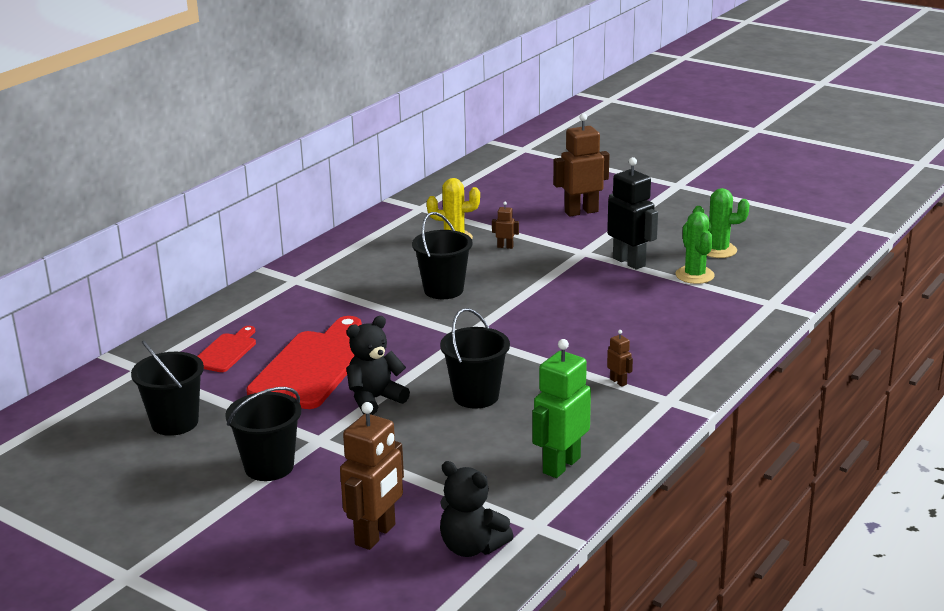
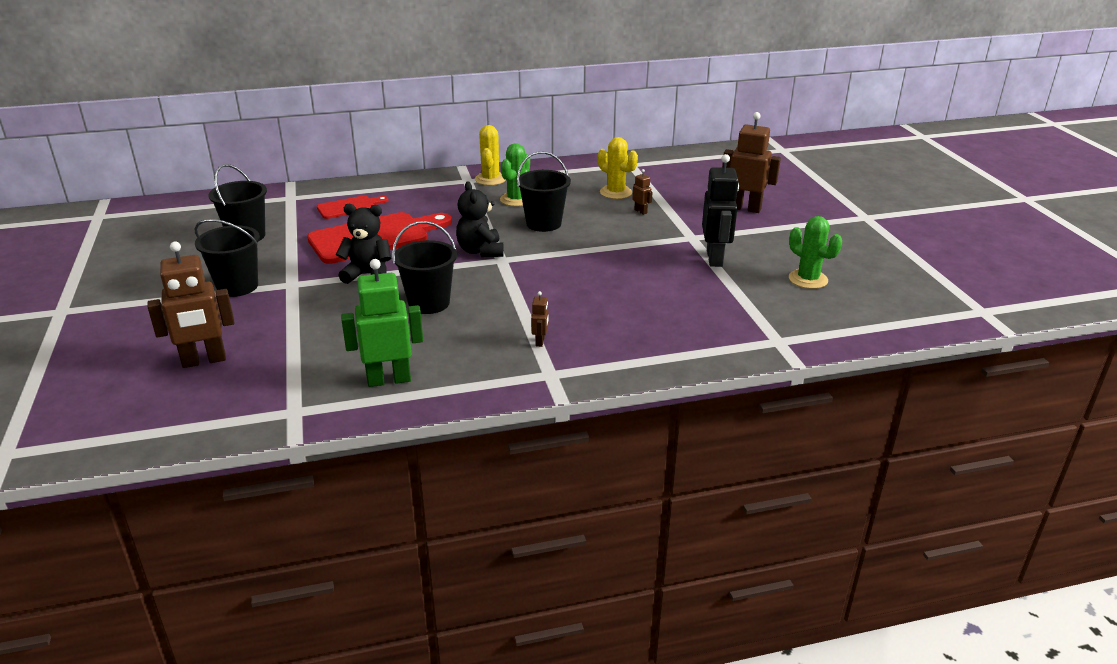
camera: 40 degrees right, 5 degrees up
(316, 270) = (490, 179): none -> yellow cactus
(472, 547) = (233, 402): black teddy bear -> black teddy bear (480, 251)
(694, 275) = (750, 290): green cactus -> green cactus (516, 199)

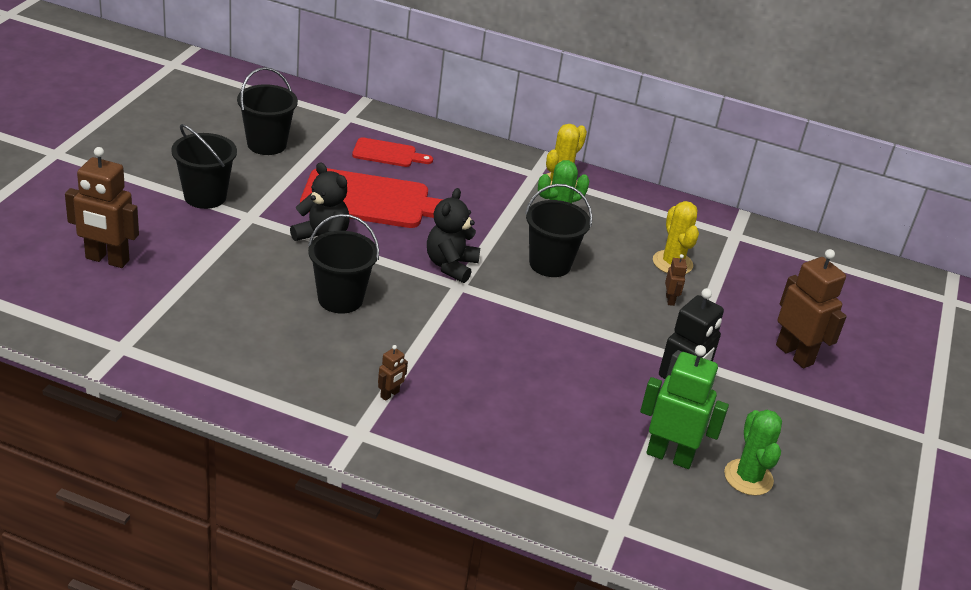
camera: 30 degrees right, 5 degrees up
(389, 379) = (222, 359): green robot -> green robot (669, 456)

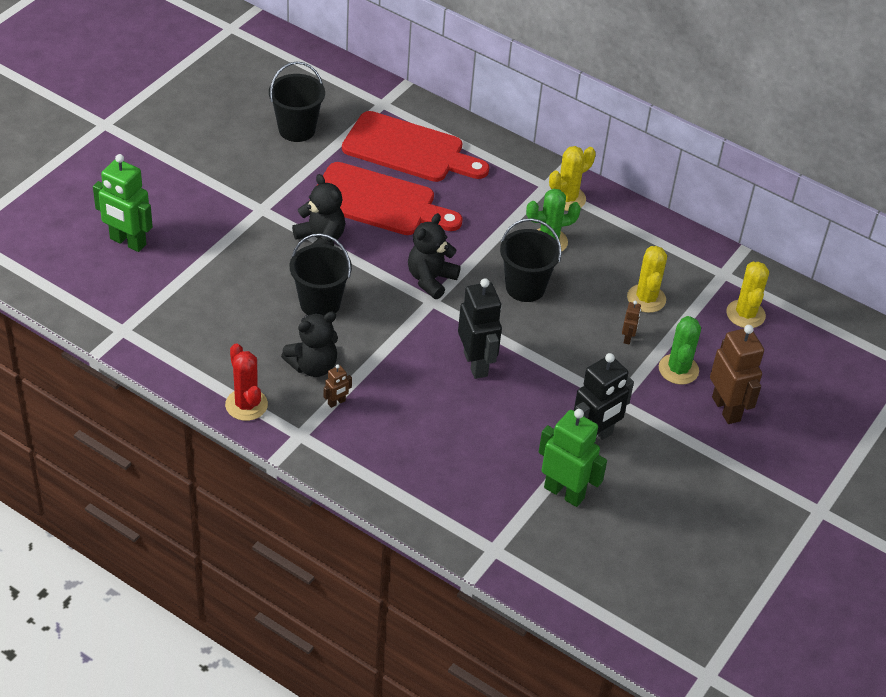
camera: 15 degrees right, 10 degrees up
(107, 260) = (127, 242): brown robot -> green robot
(205, 196) = (226, 183): black bucket -> none
(287, 409) = (246, 405): none -> red cactus
(352, 361) = (313, 366): none -> black teddy bear
(388, 154) = (409, 149): red cutting board -> red cutting board, size x1.92
(527, 340) = (476, 364): none -> black robot
(748, 477) = (628, 522): green cactus -> green cactus (678, 369)
(772, 267) = (745, 314): none -> yellow cactus

